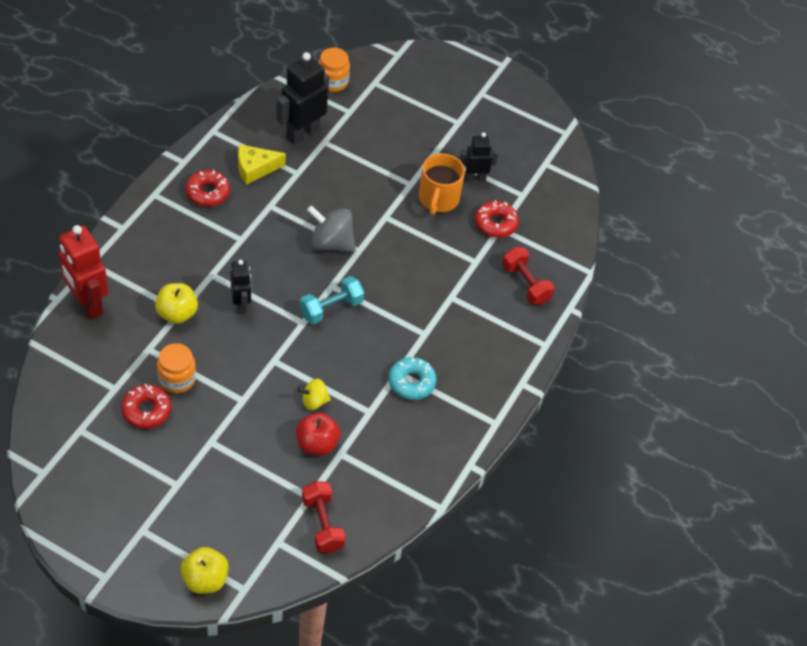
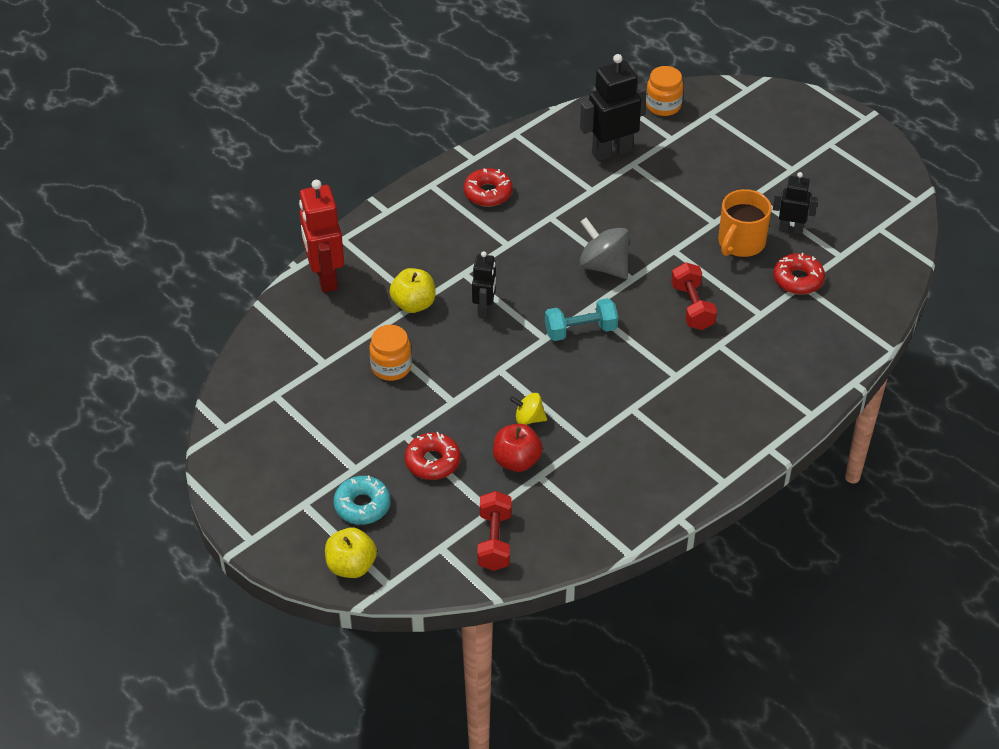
camera: 25 degrees right, 5 degrees down
(146, 410) = (349, 391): red donut -> red donut (432, 461)
(255, 168) = (547, 178): yellow cheese -> none
(411, 382) = (643, 421): turquoise donut -> turquoise donut (362, 505)
(525, 284) = (810, 348): red dumbbell -> red dumbbell (692, 307)

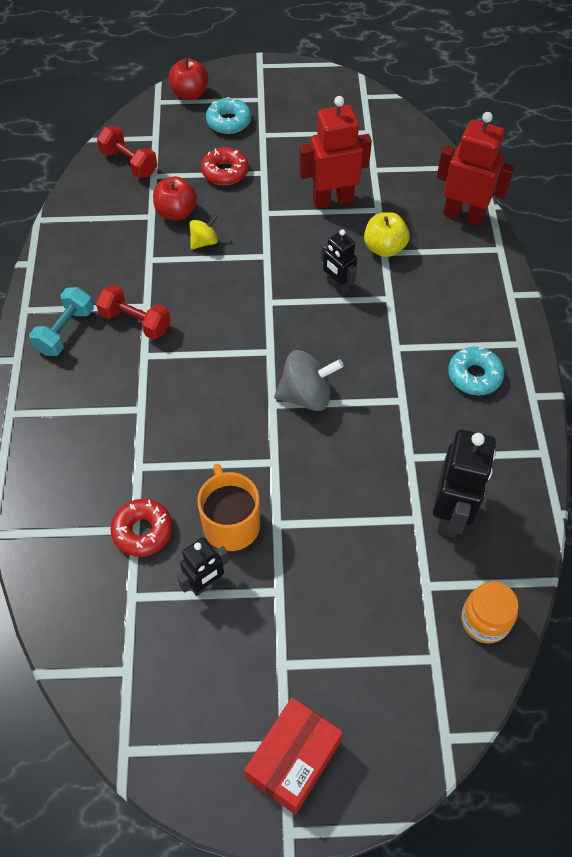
camera: 130 degrees right, 10 degrees up
(351, 566) = (190, 94): yellow apple -> red apple
(391, 367) = (332, 200): orange jar -> red robot
(488, 193) = (474, 376): red donut -> turquoise donut
(580, 330) = (253, 329): turquoise dumbbell -> turquoise dumbbell (65, 331)
(692, 307) = (198, 422): red dumbbell -> red dumbbell (135, 322)
(832, 136) = (293, 760): none -> red box

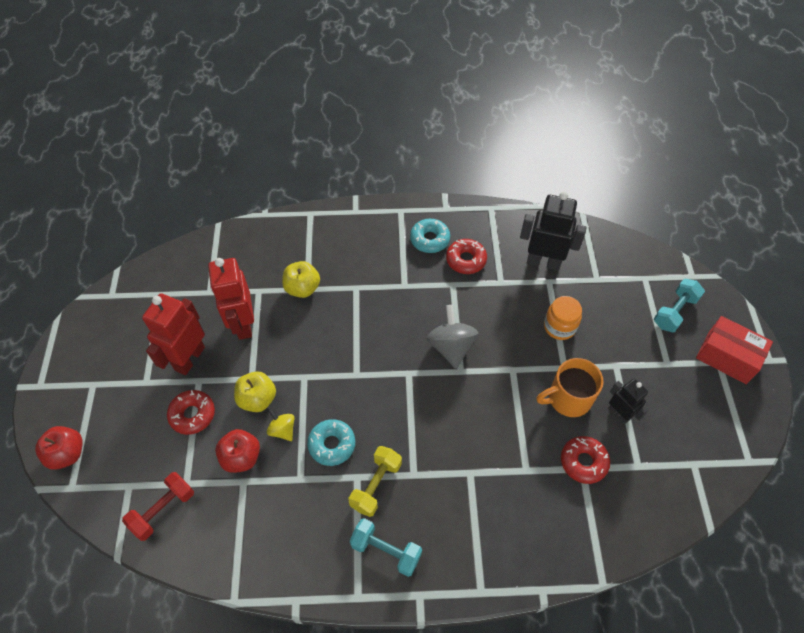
camera: 90 degrees left, 0 degrees up
(135, 322) = (376, 485): red dumbbell -> yellow dumbbell
(228, 122) = (120, 413): turquoise donut -> turquoise donut (332, 444)
(240, 219) = (257, 399): none -> yellow apple
(337, 286) = (341, 323): black robot -> none
(373, 693) = (674, 312): none -> turquoise dumbbell
(444, 417) = (466, 260): none -> red donut
(464, 215) = (272, 232): red robot -> red robot (189, 358)
(484, 621) = (615, 250): orange jar -> orange jar (559, 327)

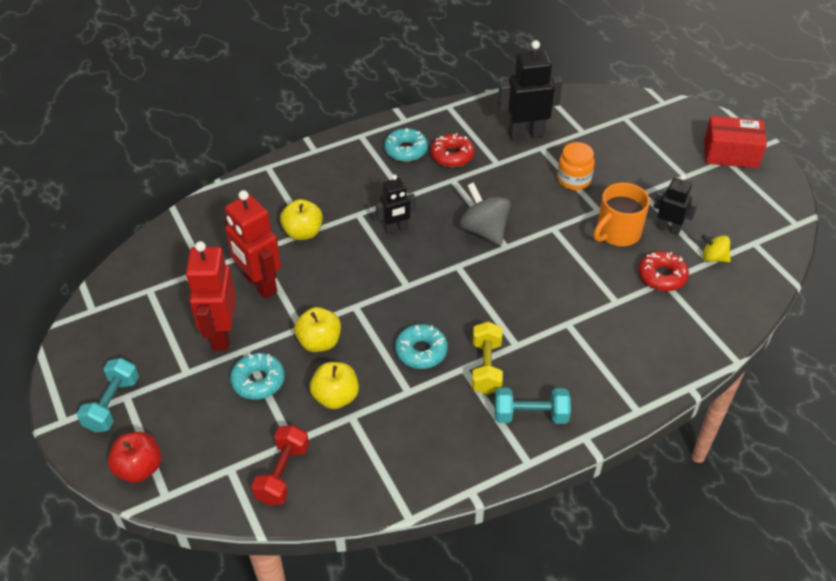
camera: 25 degrees left, 10 degrees down
(192, 414) = (258, 381): red donut -> turquoise donut
(241, 457) = (336, 397): red apple -> yellow apple
(282, 430) = (363, 358): yellow spinning top -> yellow spinning top (713, 257)
(378, 315) = (396, 229): none -> black robot
(674, 312) = (666, 135): turquoise dumbbell -> turquoise dumbbell (112, 404)

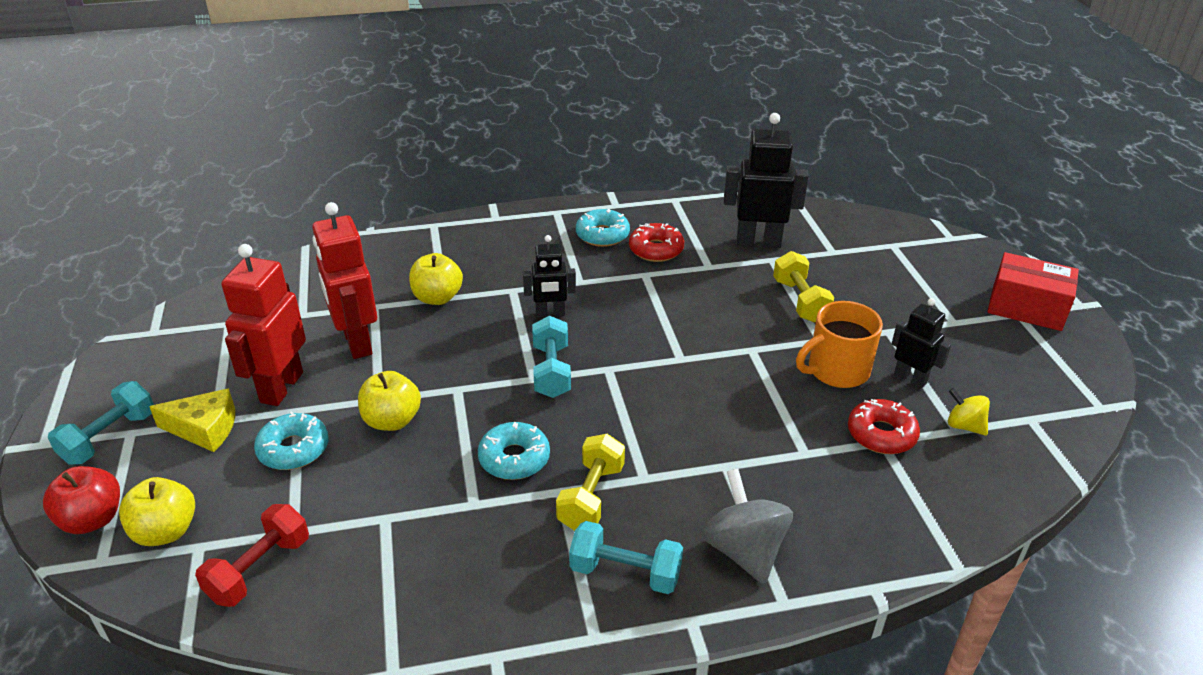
camera: 15 degrees right, 10 degrees down
(182, 380) = (204, 429): none -> yellow cheese
(336, 397) = (377, 490): yellow apple -> yellow apple (166, 531)
(417, 277) = (551, 371): none -> turquoise dumbbell
(484, 230) = (660, 335): grey spinning top -> grey spinning top (744, 550)
(573, 180) = (800, 301): orange jar -> yellow dumbbell

